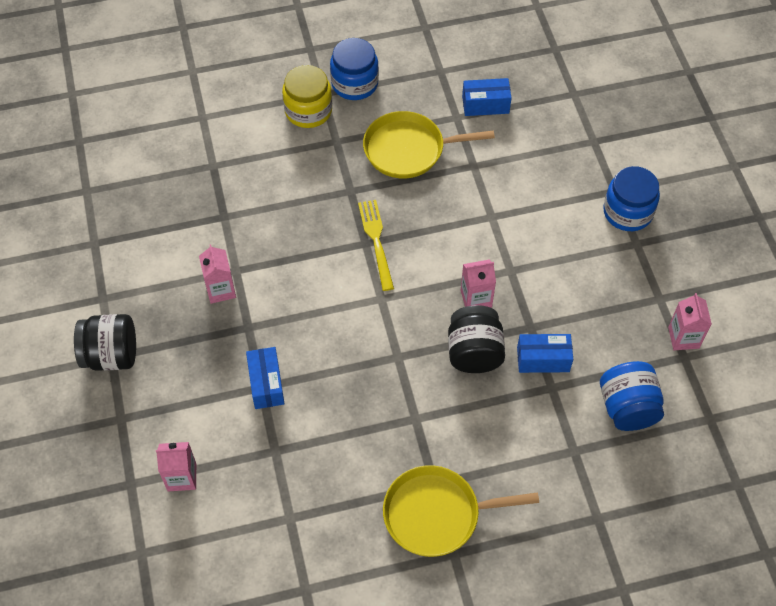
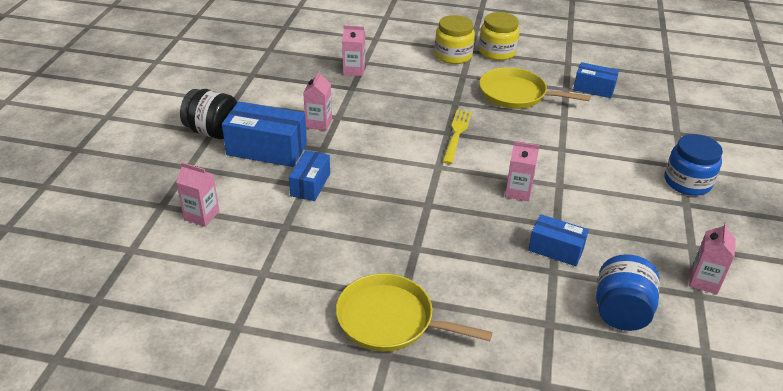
camera: 25 degrees right, 20 degrees down
(189, 355) = (267, 149): none -> blue box
(209, 185) = (354, 70): none -> pink carton
(354, 83) = (497, 52): blue jar -> yellow jar
(474, 352) = (495, 224): black jar -> none

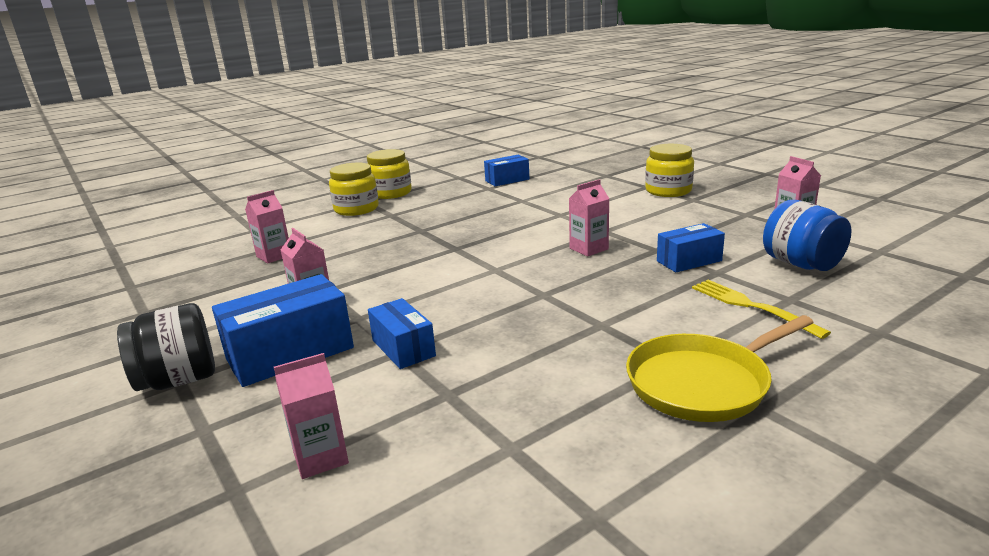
camera: 45 degrees left, 15 degrees down
(457, 134) = (465, 245): yellow fork -> yellow fork (750, 306)
(516, 94) = (459, 205): yellow pan -> none
(687, 182) = (668, 191): blue jar -> yellow jar

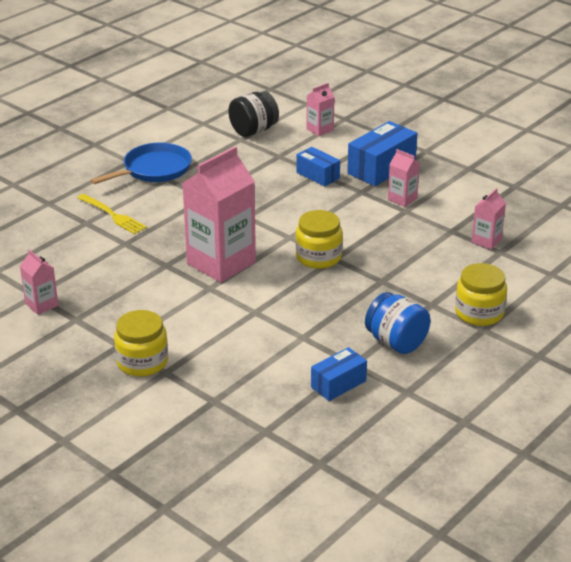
camera: 165 degrees right, 10 degrees up
(179, 380) = (427, 151): black jar -> black jar (253, 131)
(390, 193) = (467, 348): yellow jar -> yellow jar (318, 257)
(589, 249) = (221, 263): pink carton -> pink carton, size x2.14
(689, 261) = (143, 253): blue box -> none
(702, 383) = (154, 169): yellow pan -> blue pan
(801, 264) = (62, 254): blue jar -> blue jar (396, 342)

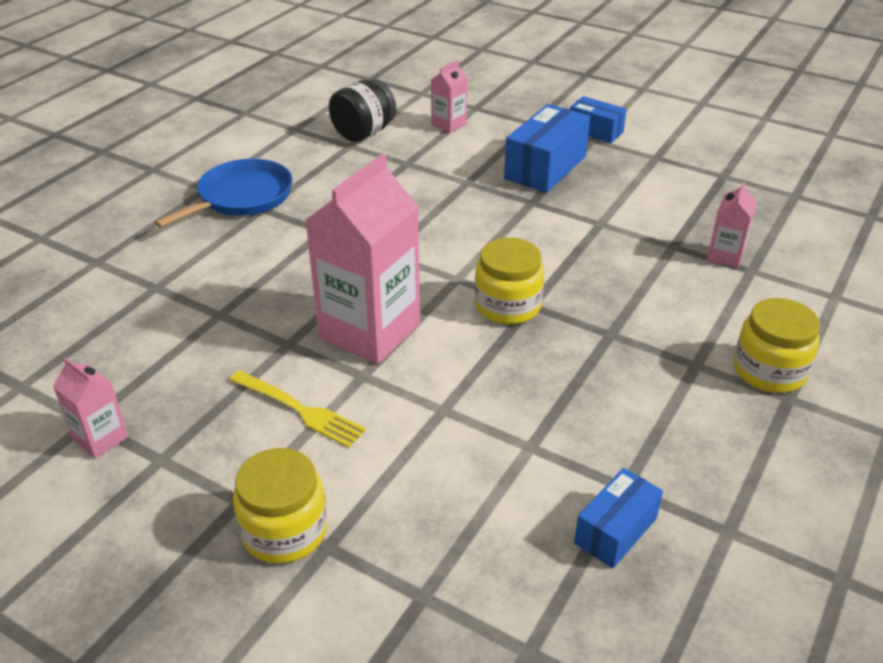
camera: 10 degrees left, 5 degrees up
(113, 215) = (194, 271): yellow fork -> yellow fork (300, 410)
(318, 175) = (466, 185): blue box -> blue box (595, 131)
(396, 342) = (673, 438): blue jar -> none
(402, 199) = (589, 207): pink carton -> none

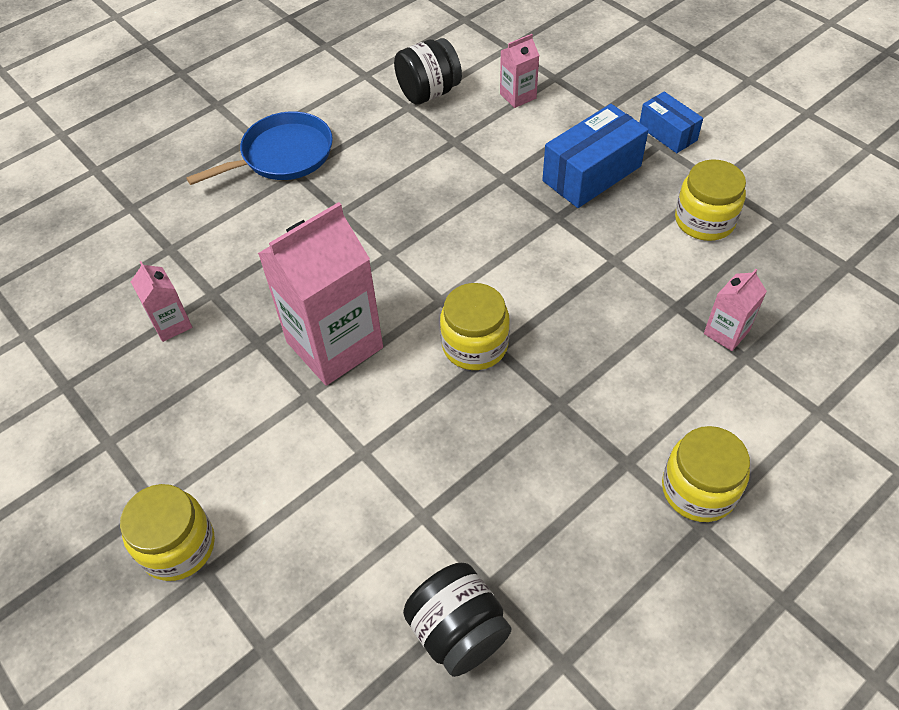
camera: 20 degrees right, 15 degrees up
(100, 438) = (69, 407): pink carton -> pink carton (171, 324)
(300, 410) = (240, 420): yellow fork -> none
(615, 531) = (458, 631): blue box -> black jar
(661, 184) = (704, 220): none -> yellow jar

